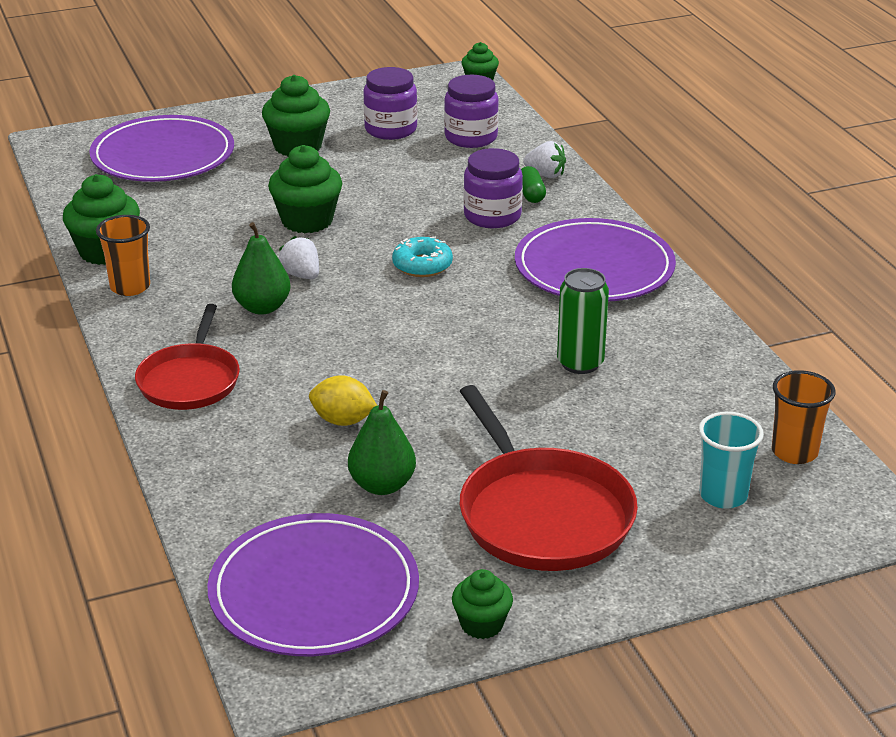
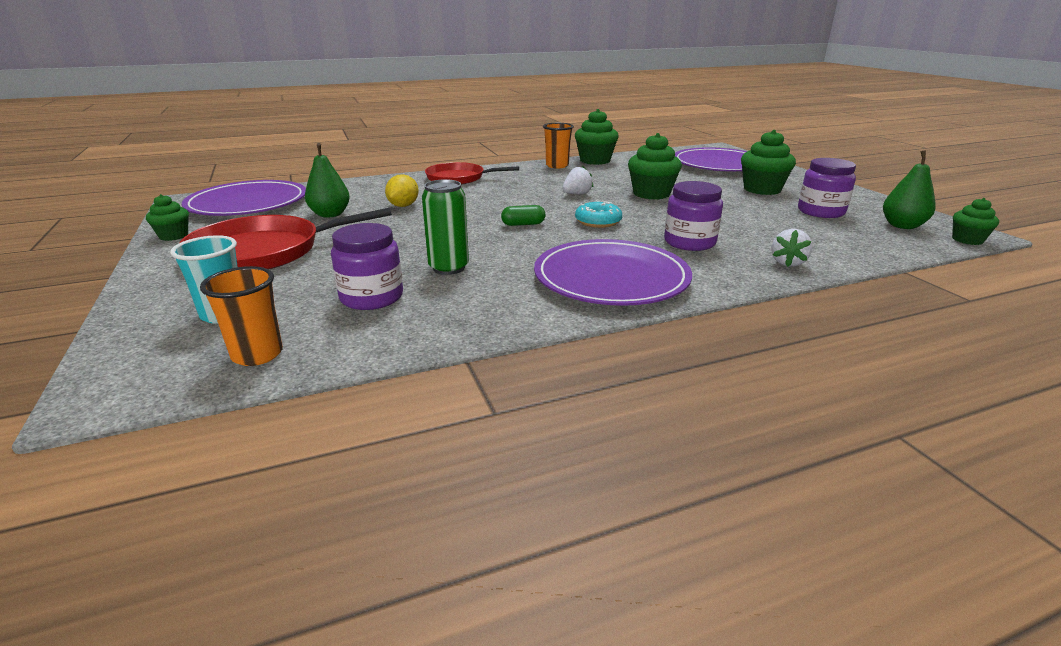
camera: 90 degrees right, 5 degrees down
(262, 307) = (536, 188): green pear -> green pear (902, 226)
(471, 137) = (837, 236): purple jar -> purple jar (371, 297)
(531, 194) = (741, 256): green capsule -> green capsule (523, 224)

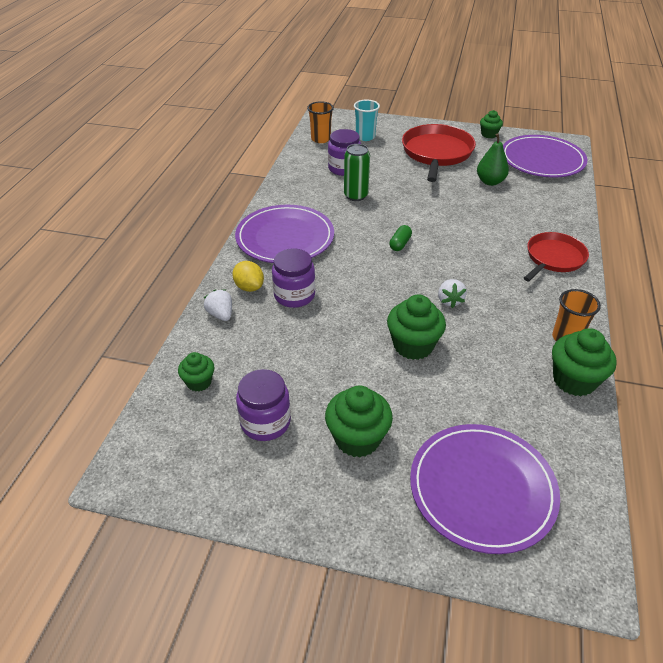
camera: 125 degrees right, 15 degrees up
(403, 206) = (487, 211): yellow lemon -> yellow lemon (249, 287)
(598, 222) = (373, 277): turquoise donut -> none
(902, 226) = (185, 445): green pear -> none
(967, 240) = (123, 454): green cupcake -> green cupcake (199, 382)

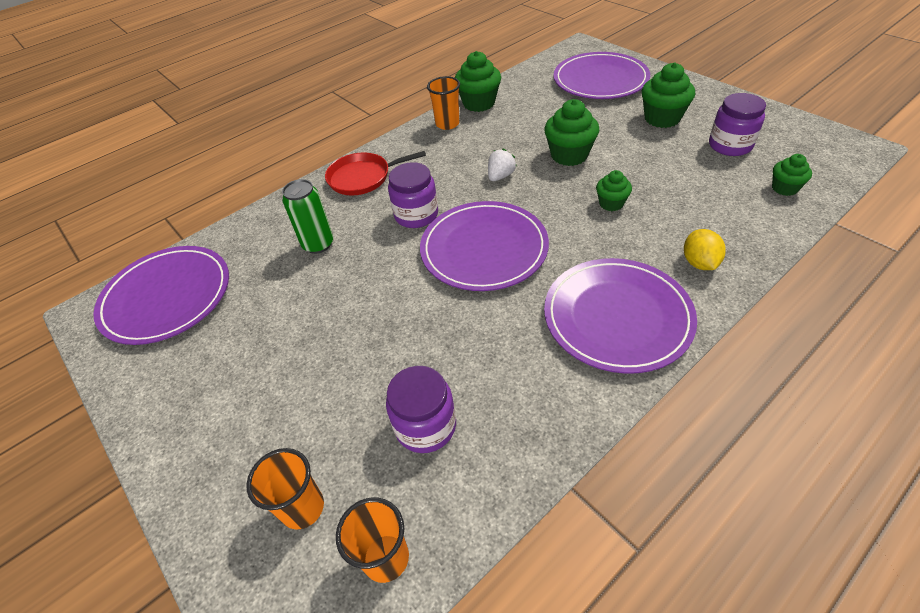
camera: 140 degrees left, 5 degrees up
(221, 314) = (745, 242): white strawberry -> none
(294, 295) = (649, 234): purple jar -> purple jar (416, 215)
(356, 196) = (464, 350): green can -> green can (318, 244)
(365, 137) = (303, 508): turquoise cup -> orange cup
(400, 244) = (484, 249): green capsule -> purple plate
(436, 153) = (257, 385): red pan -> none
(489, 134) = (133, 388): green cupcake -> green cupcake (611, 203)
(490, 182) = (276, 291): green pear -> none

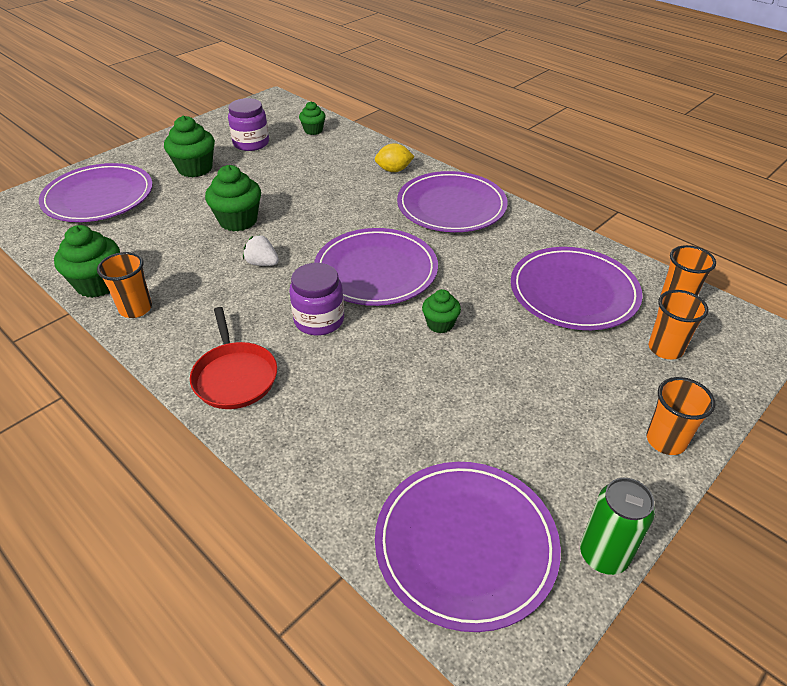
camera: 100 degrees left, 5 degrees down
(183, 461) = (665, 440): none -> orange cup
(318, 244) = (364, 398): green can -> green can (603, 555)
(425, 426) = (573, 292): purple jar -> purple plate
(611, 203) = (319, 202): green cupcake -> green cupcake (440, 324)

